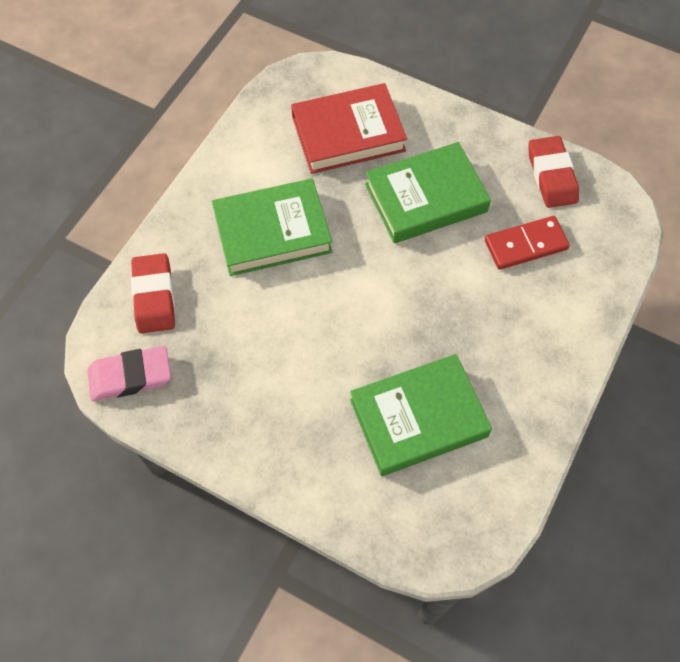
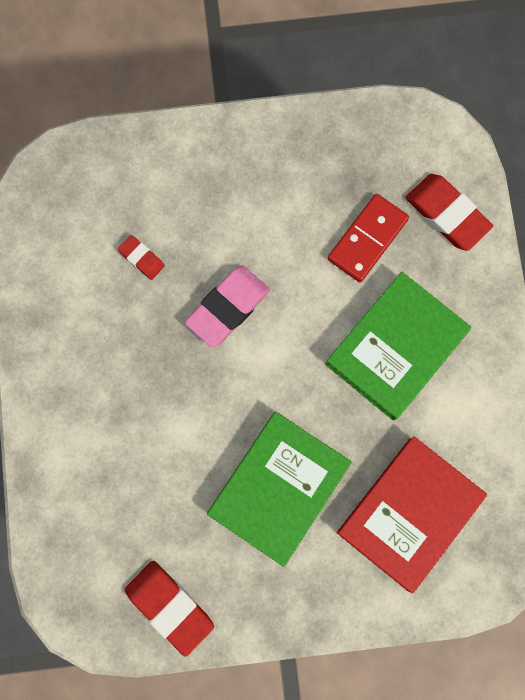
camera: 145 degrees right, 15 degrees up
(130, 376) = (404, 135): pink eraser -> pink eraser (228, 308)
(418, 418) = (141, 258): green book -> red eraser
(525, 244) = (149, 500): red domino -> red domino (367, 239)

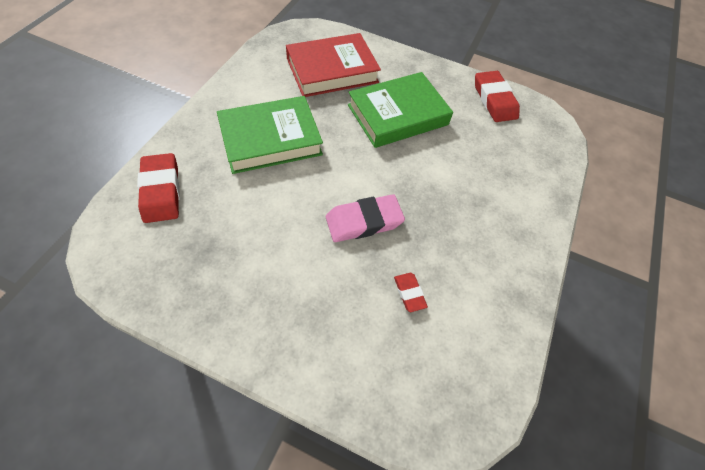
camera: 155 degrees left, 20 degrees down
(367, 239) = (230, 207): red domino -> none

